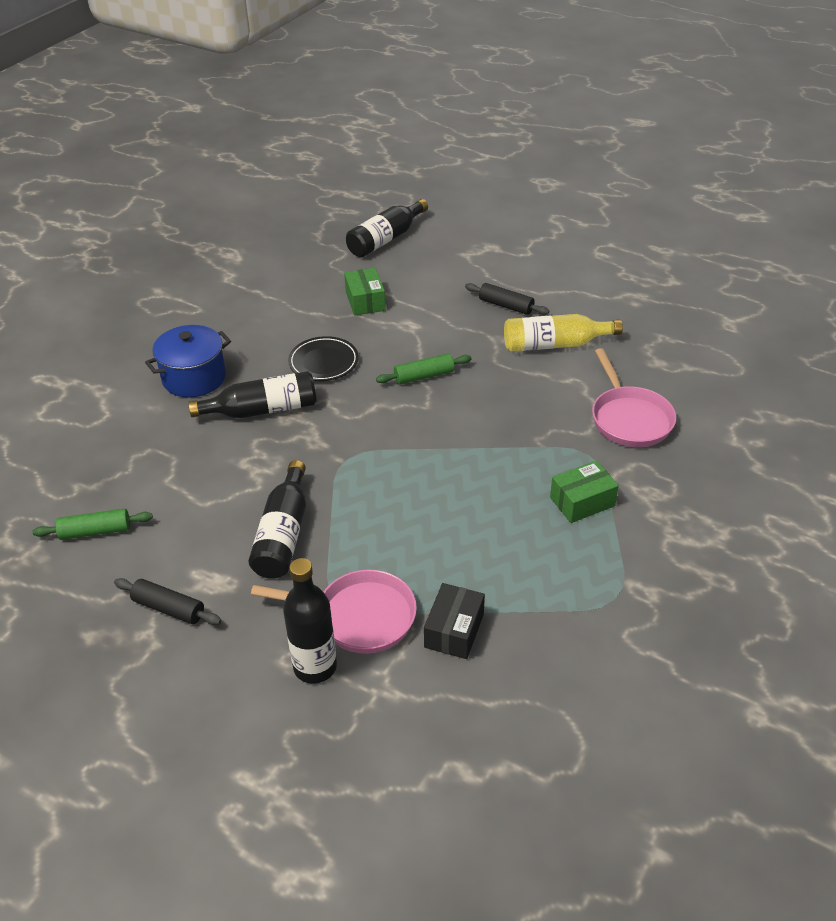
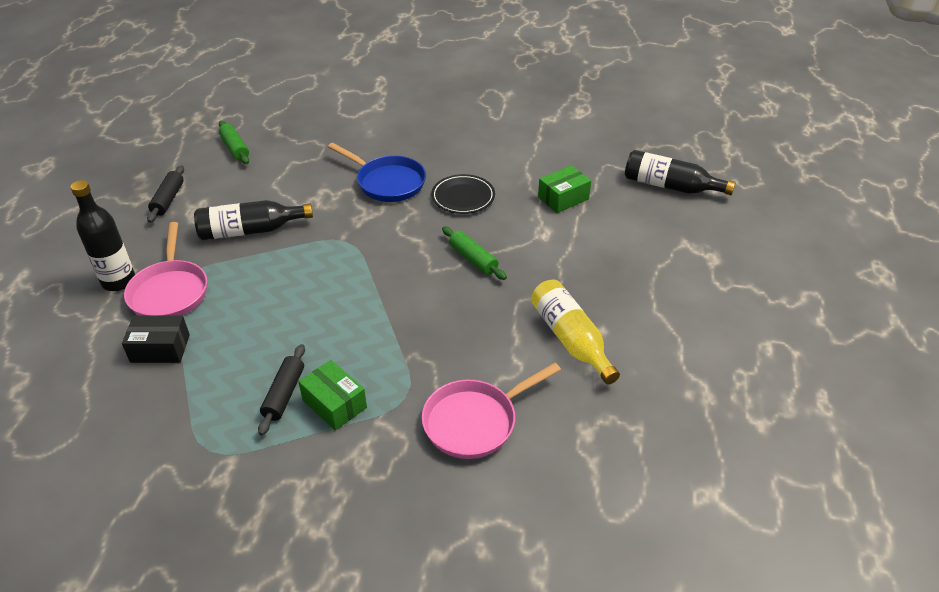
camera: 70 degrees right, 0 degrees up
(194, 378) = (411, 140): blue pot -> none
(262, 410) = (387, 182): black bottle -> blue pan
(506, 306) = (615, 290): black rolling pin -> black rolling pin (284, 394)

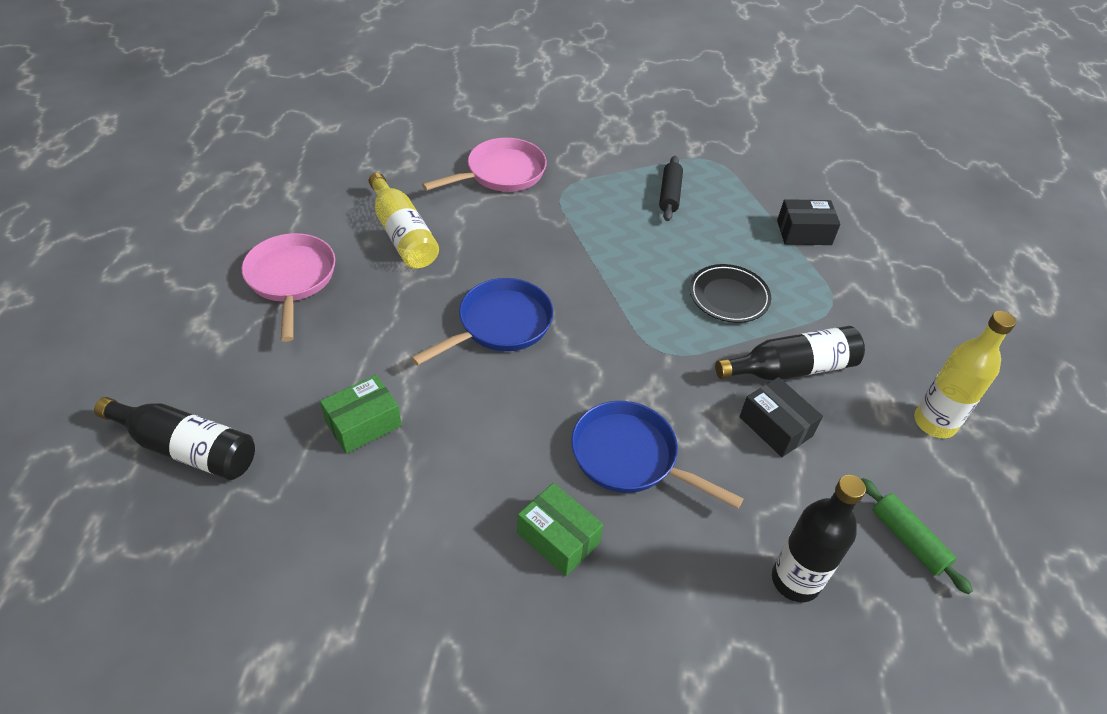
camera: 175 degrees right, 5 degrees up
(119, 281) = (900, 301): black bottle -> black bottle (795, 580)
(168, 199) = (934, 423): black rolling pin -> yellow bottle
(169, 291) = (835, 288): pink pan -> pink pan (291, 279)
(283, 197) = (775, 426): none -> black box
(334, 404) = (623, 187): green box -> green box (558, 538)
(463, 197) = (513, 426): black plate -> black plate (729, 296)
(473, 259) = (500, 325): green rolling pin -> blue pan

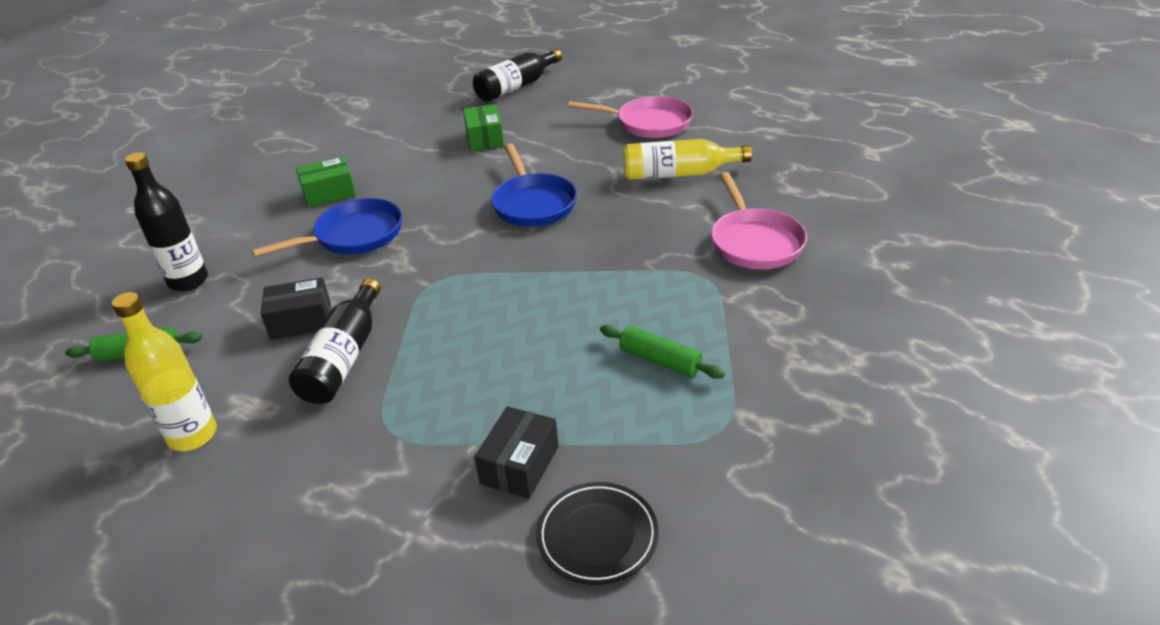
camera: 120 degrees right, 10 degrees down
(669, 195) = (660, 360): black rolling pin -> green rolling pin
(729, 296) = (465, 349): black plate -> black plate (597, 536)

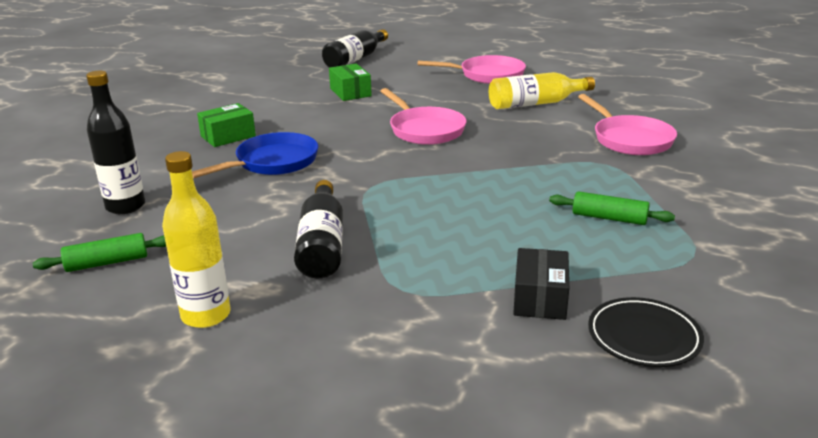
camera: 15 degrees left, 10 degrees down
(301, 321) = (261, 223): black box -> none
(533, 204) = (424, 130): blue pan -> pink pan

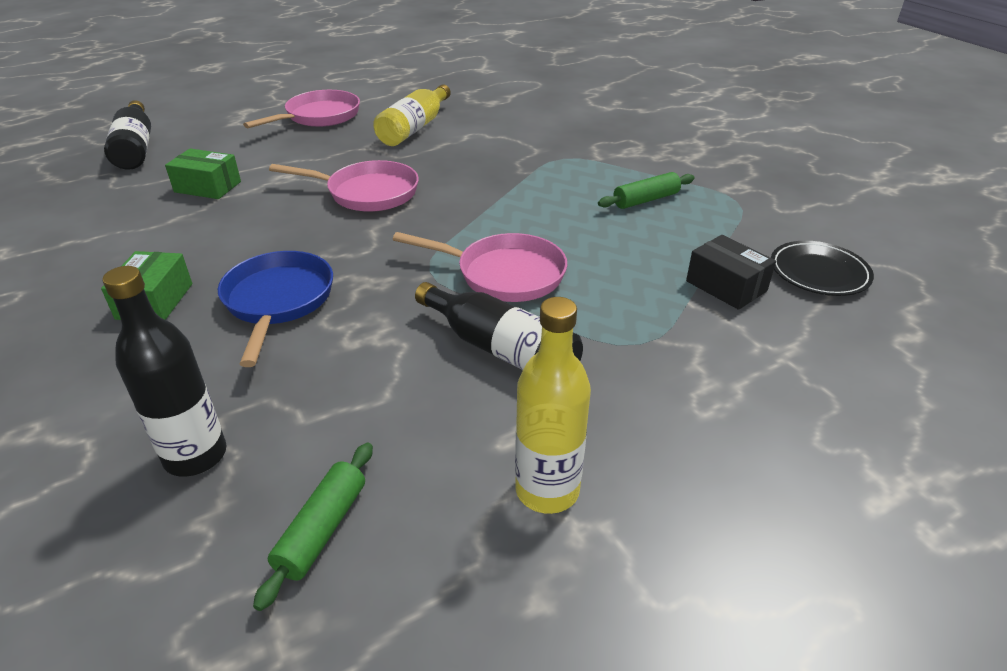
camera: 50 degrees left, 10 degrees up
(629, 139) = (541, 131): pink pan -> pink pan (504, 274)

